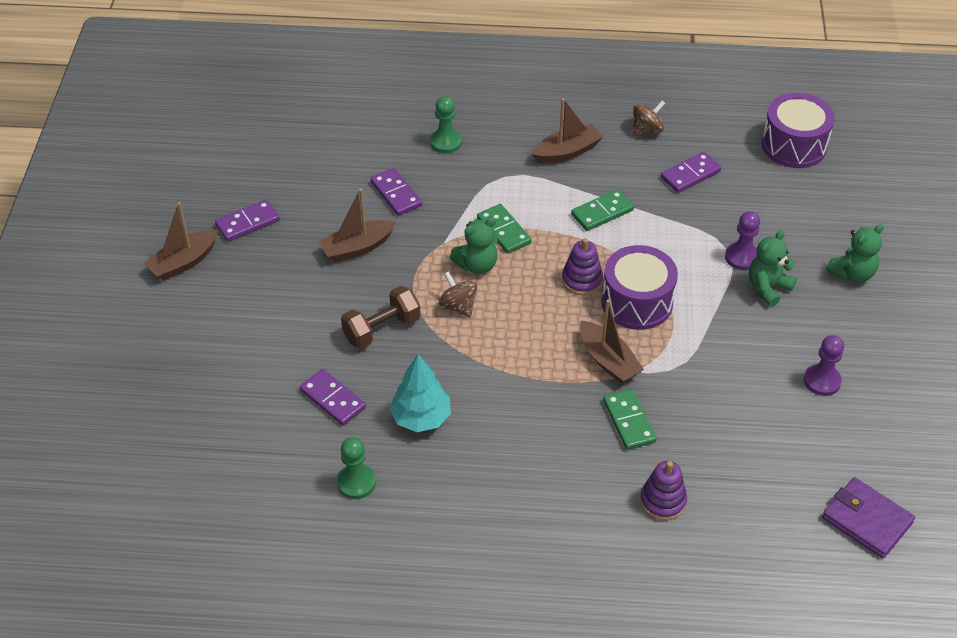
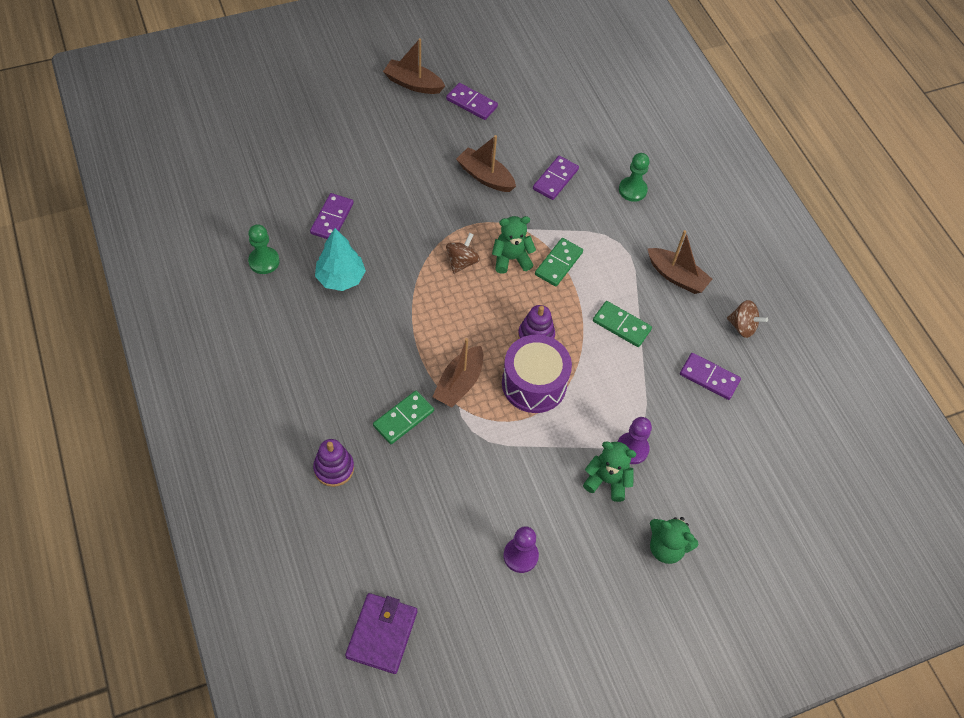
camera: 60 degrees right, 10 degrees up
(382, 329) = (413, 222): brown dumbbell -> none
(477, 265) = (511, 259): green teddy bear -> green teddy bear turned 135 degrees clockwise
(794, 145) = (803, 452): purple drum -> none

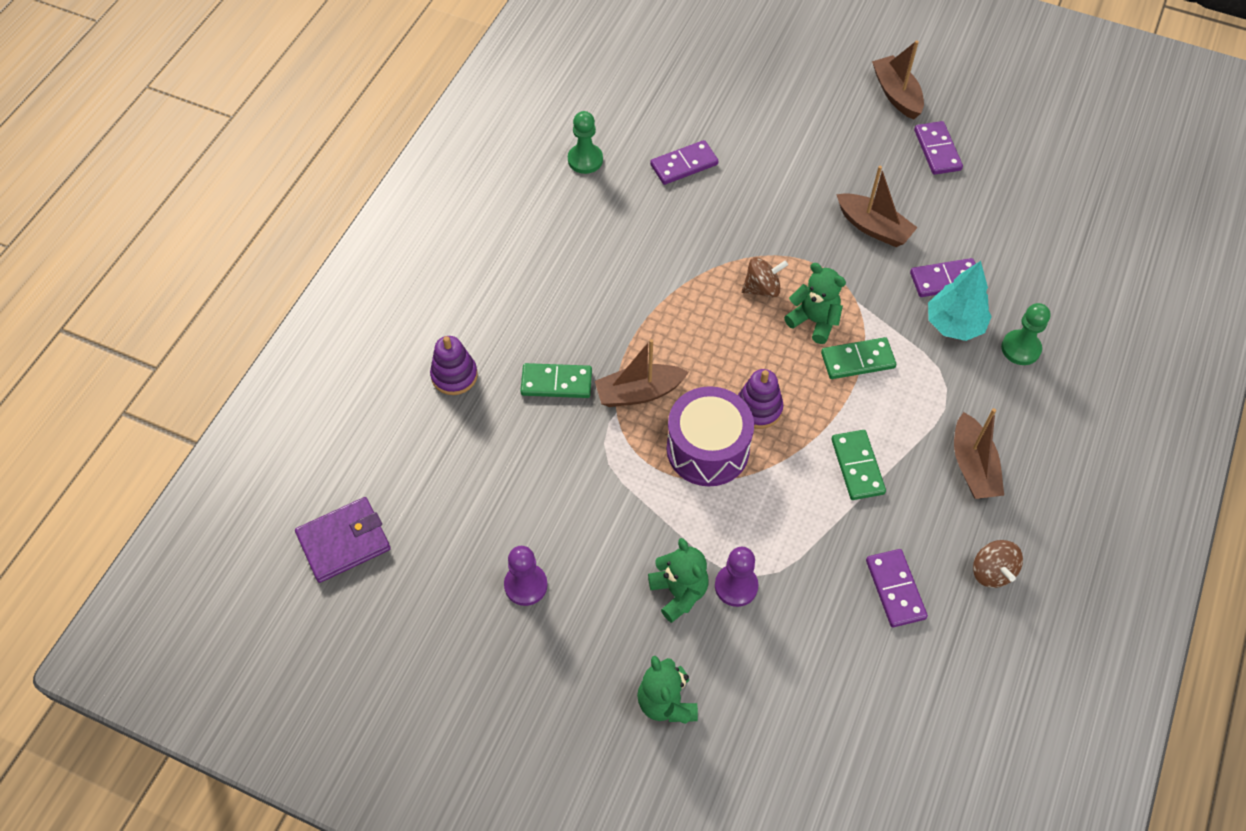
camera: 50 degrees right, 0 degrees up
(340, 278) = (634, 222): turquoise tree -> turquoise tree (954, 325)
(485, 177) = (873, 227): brown boat -> brown boat turned 135 degrees clockwise

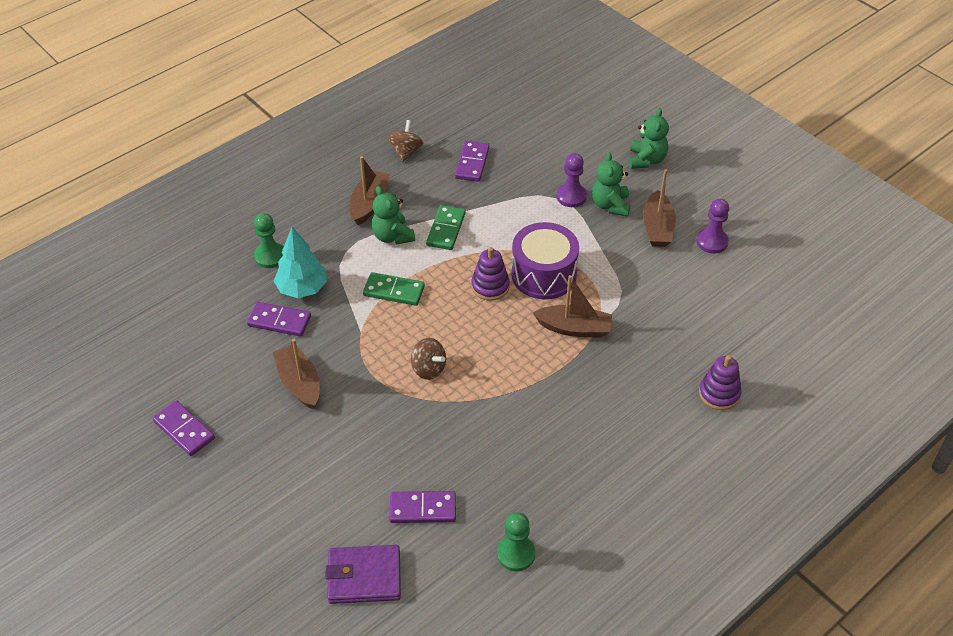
camera: 155 degrees left, 10 degrees down
(344, 541) = (837, 309): purple wallet -> purple wallet (364, 577)
(556, 382) = (636, 358): green domino -> none
(762, 288) = (428, 369): brown spinning top -> brown spinning top turned 150 degrees counterclockwise
(814, 321) = (405, 329): green teddy bear -> green teddy bear (392, 236)
(896, 94) = (167, 502): brown boat -> brown boat (657, 228)
(937, 150) = (184, 430): purple domino -> purple domino turned 60 degrees counterclockwise

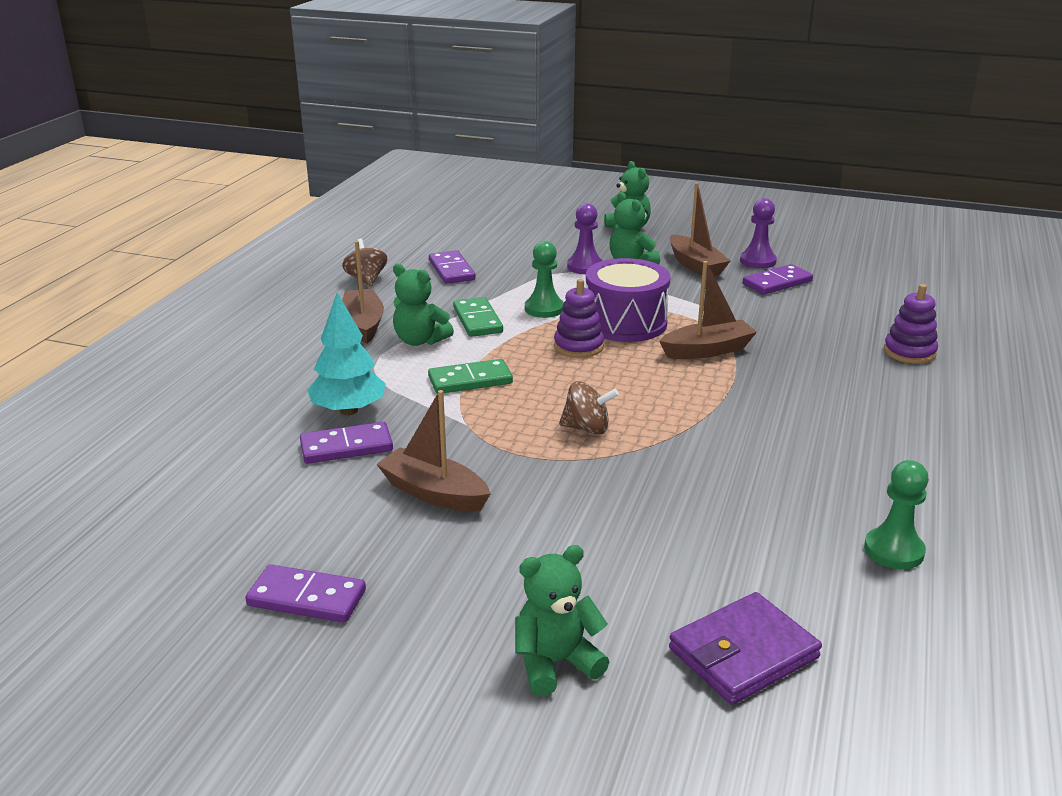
camera: 30 degrees left, 20 degrees down
(269, 533) = (555, 663): none -> green teddy bear
(270, 256) = (276, 396): green pawn -> green pawn (544, 309)
(423, 509) = (732, 553): purple domino -> purple domino (777, 283)

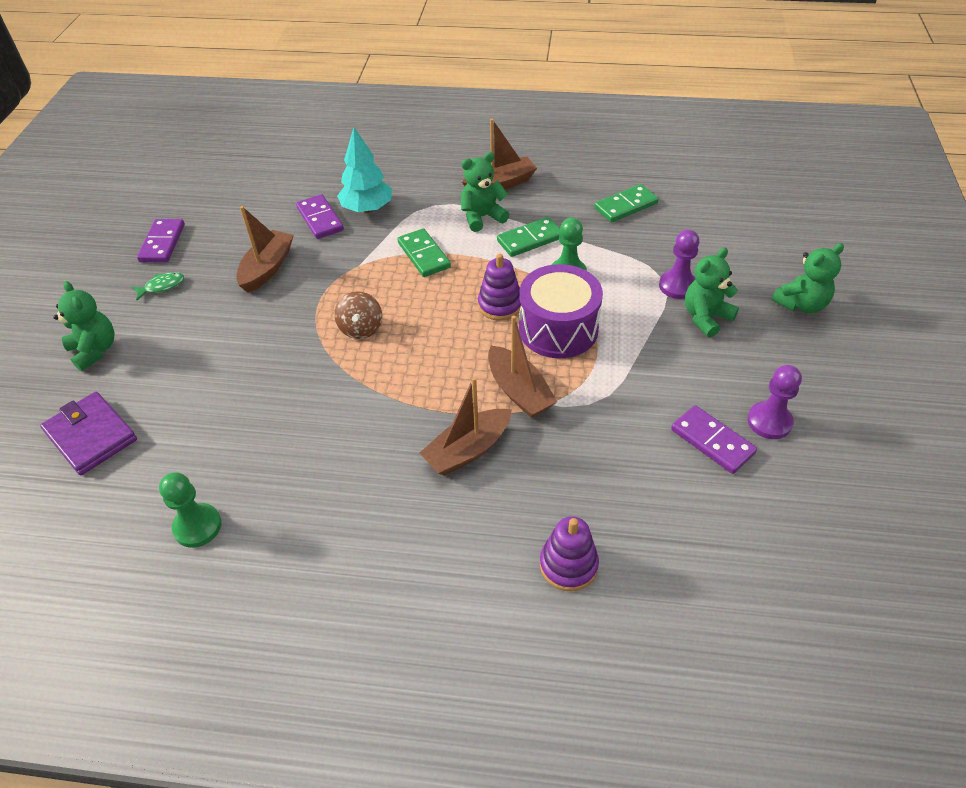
camera: 80 degrees right, 20 degrees up
(366, 279) = (583, 166): brown spinning top -> none
(420, 340) = (482, 217): green teddy bear -> green teddy bear turned 45 degrees clockwise
(425, 594) = (162, 286): none -> green fish
(451, 270) = (625, 206): purple domino -> green domino
(695, 265) = (726, 368): brown boat -> brown boat (467, 450)

